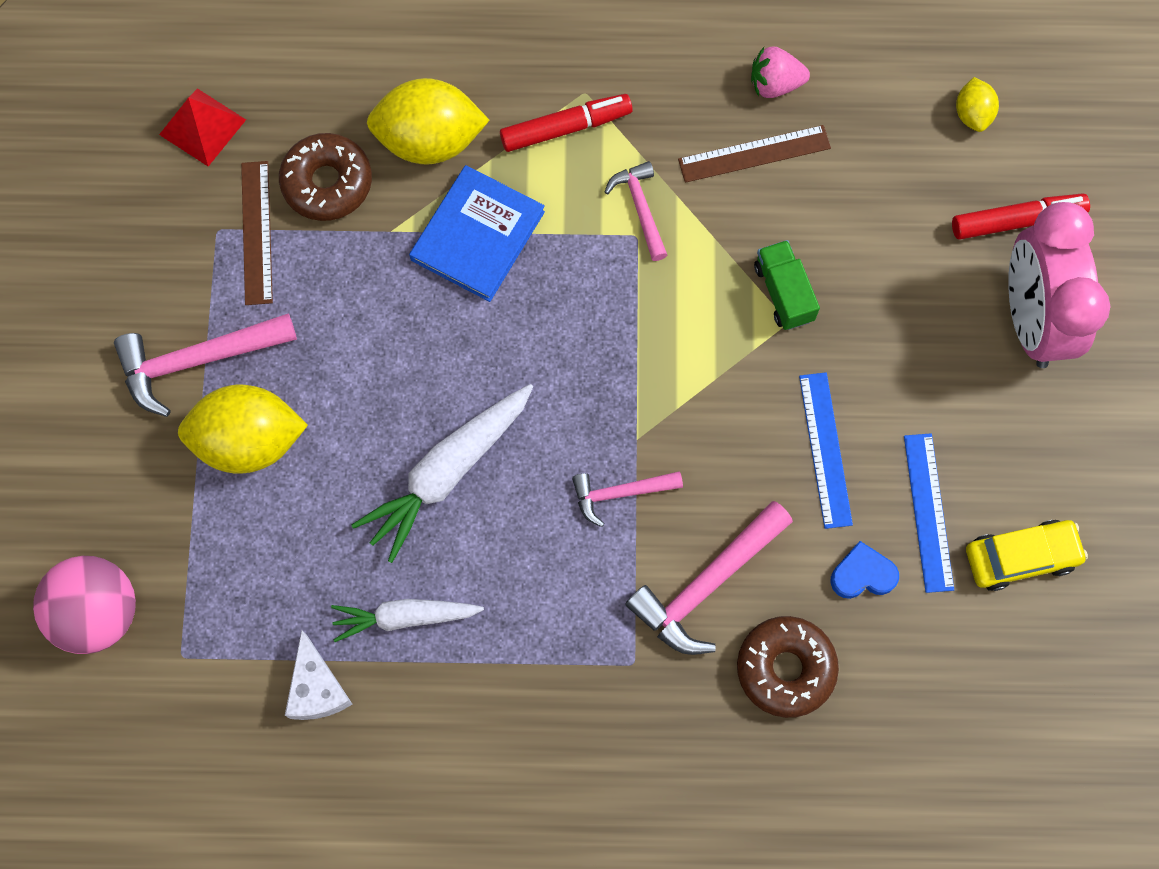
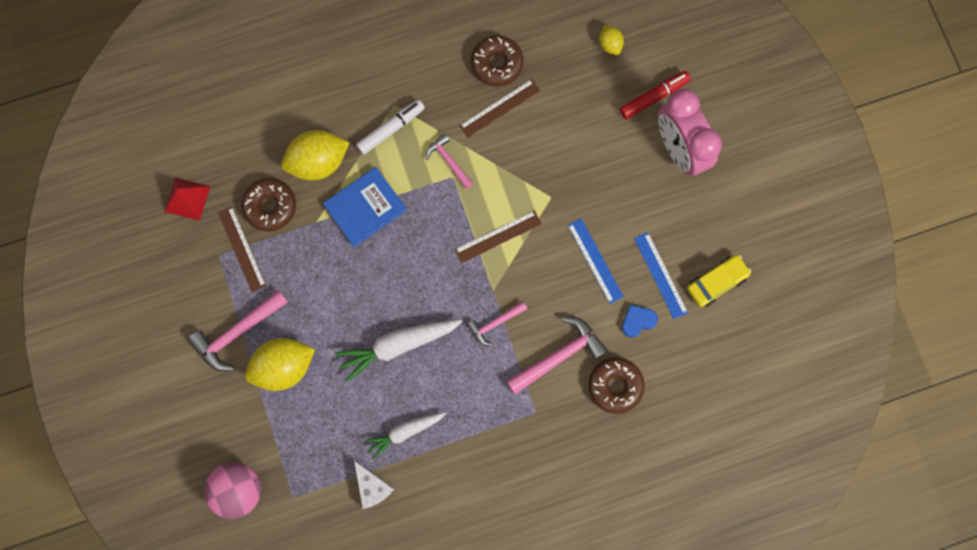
camera: 20 degrees left, 5 degrees up
(447, 472) = (398, 345): white carrot -> white carrot turned 45 degrees clockwise
(478, 236) = (365, 208): blue book -> blue book turned 45 degrees clockwise
(566, 128) = (391, 129): red marker -> white marker
(677, 355) = (498, 236): none -> brown ruler
(707, 584) = (558, 356): pink hammer -> pink hammer turned 150 degrees counterclockwise
(775, 84) = (497, 64): pink strawberry -> brown donut
(783, 293) = (543, 181): green truck -> none

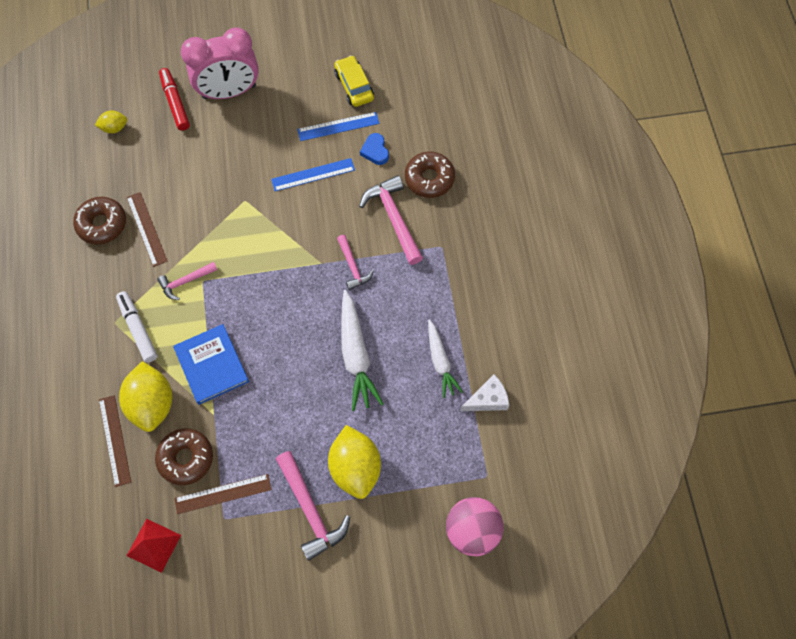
camera: 80 degrees left, 10 degrees down
(498, 236) = (271, 250): brown ruler -> brown ruler (114, 440)

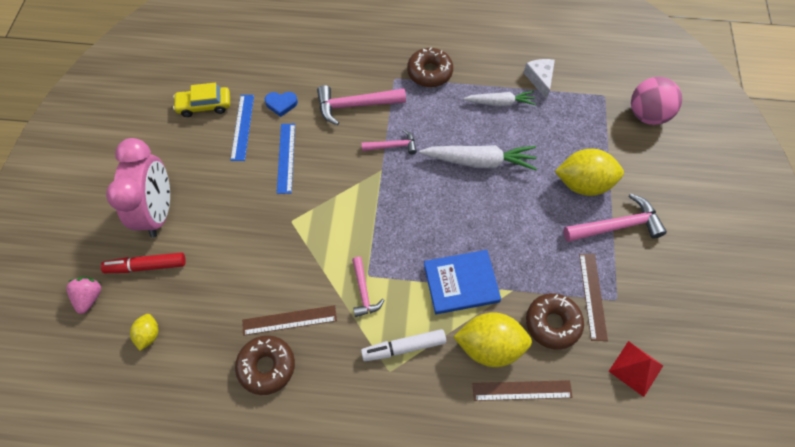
camera: 75 degrees left, 5 degrees down
(139, 74) = (90, 297): none -> pink strawberry
(429, 178) = (326, 71): brown donut -> brown donut (429, 72)

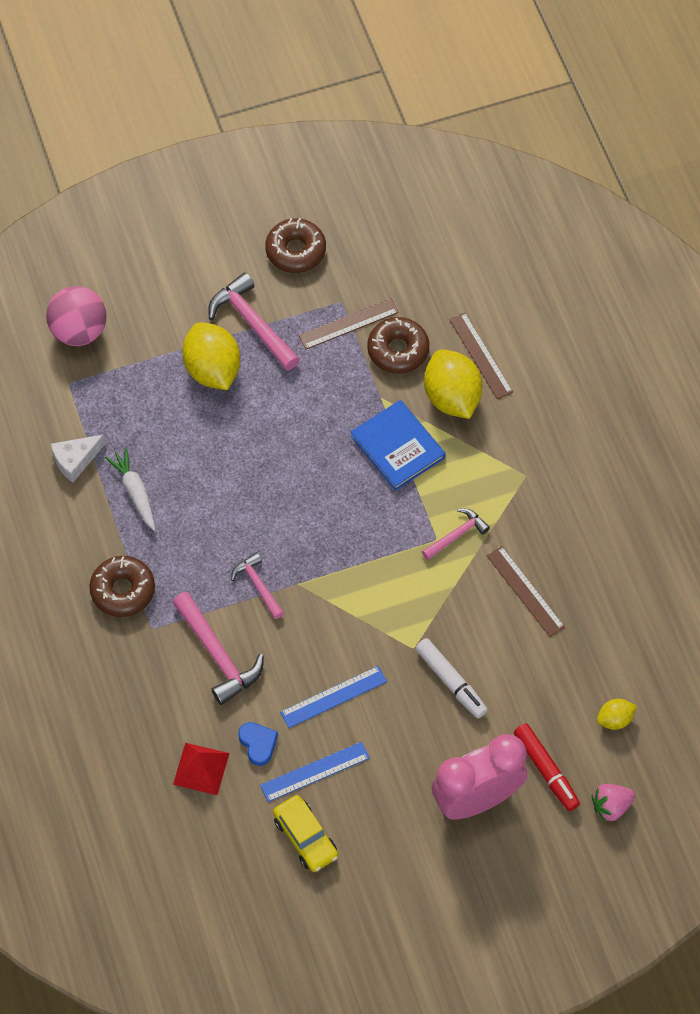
camera: 115 degrees left, 0 degrees up
(266, 366) = (582, 588): brown donut -> brown donut (295, 251)
(403, 347) = (495, 472): white marker -> white marker (451, 681)
(479, 162) = (234, 484): white carrot -> none
(636, 368) = (406, 268): red pyramid -> red pyramid (201, 768)

